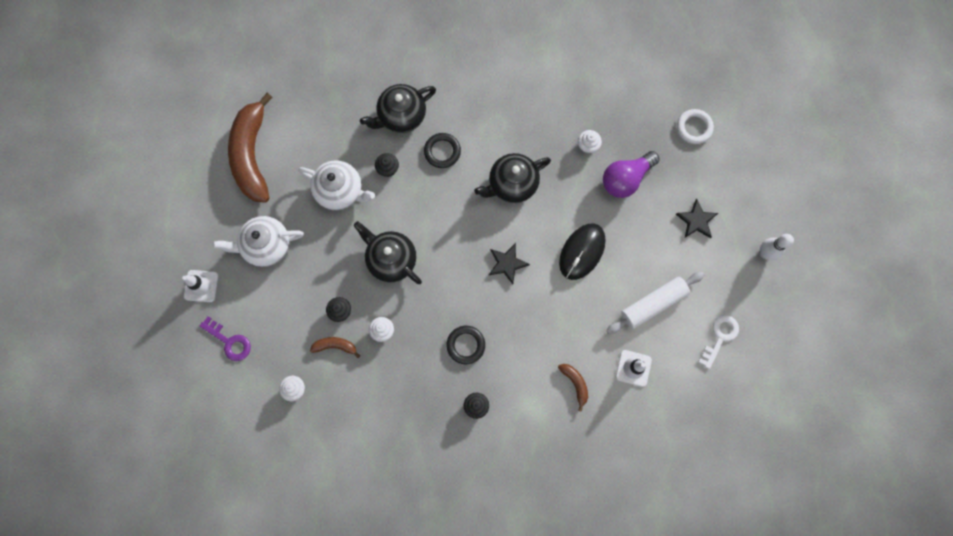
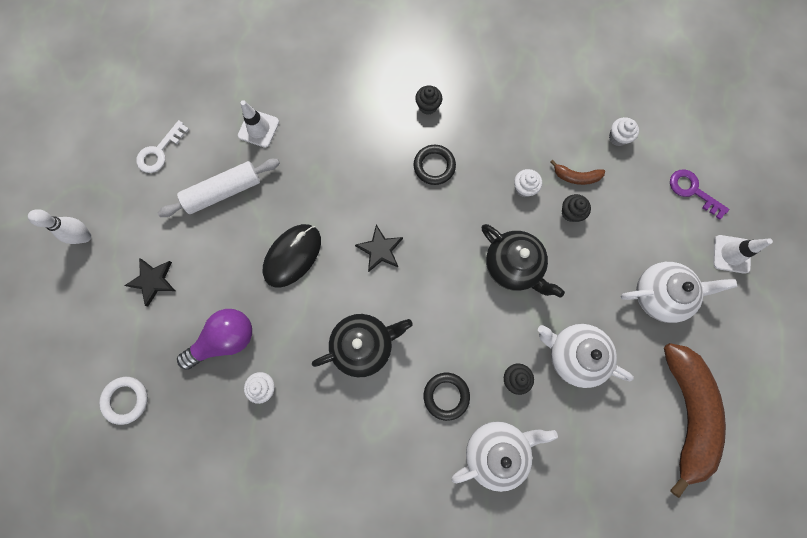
camera: 175 degrees left, 0 degrees up
(401, 116) = (496, 450): black teapot -> white teapot
(575, 383) = (322, 119): brown banana -> none

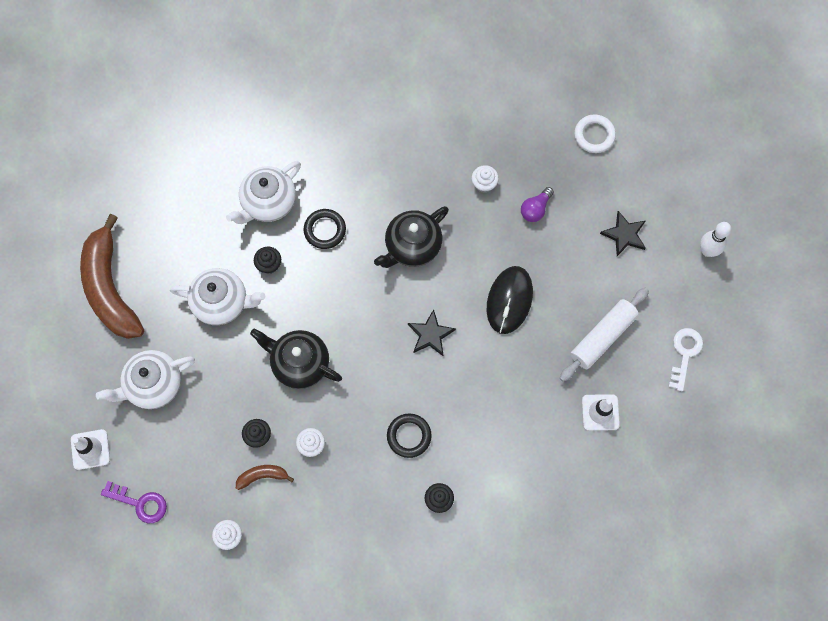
camera: 160 degrees right, 5 degrees down
(225, 339) = (535, 209): purple light bulb -> purple light bulb, size x0.59

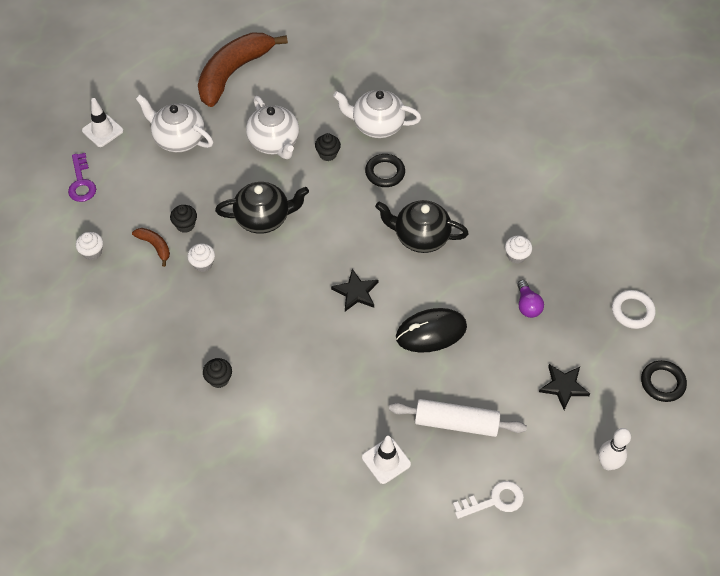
camera: 55 degrees right, 15 degrees down
(299, 363) = (263, 218): black teapot -> black teapot turned 90 degrees clockwise
(409, 436) = (258, 326): black ring -> black ring (662, 383)
(535, 209) = (527, 305): purple light bulb -> purple light bulb turned 105 degrees counterclockwise

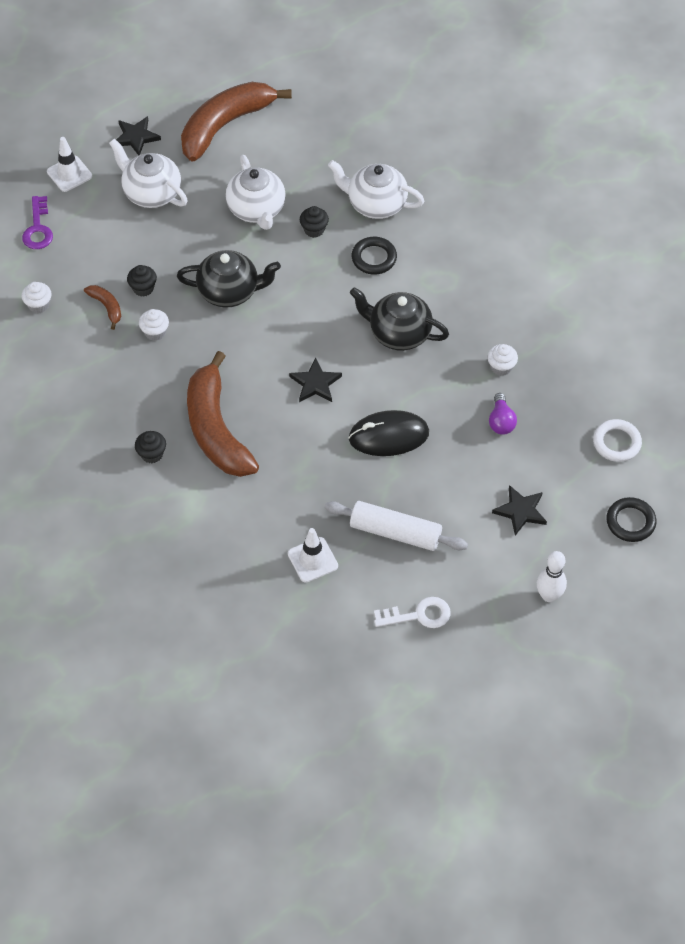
camera: 10 degrees right, 0 degrees up
(157, 92) = (136, 137): none -> black star
(274, 347) = (216, 429): none -> brown banana

